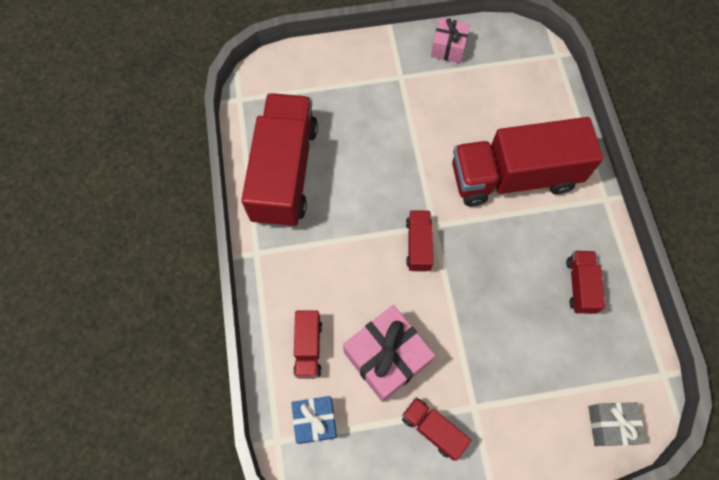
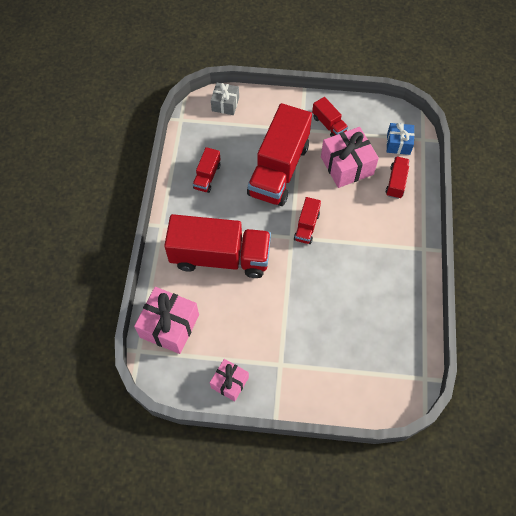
camera: 165 degrees left, 5 degrees down
(285, 172) = (394, 303): red truck -> red truck (279, 169)
(537, 86) = (169, 326): none -> pink gift

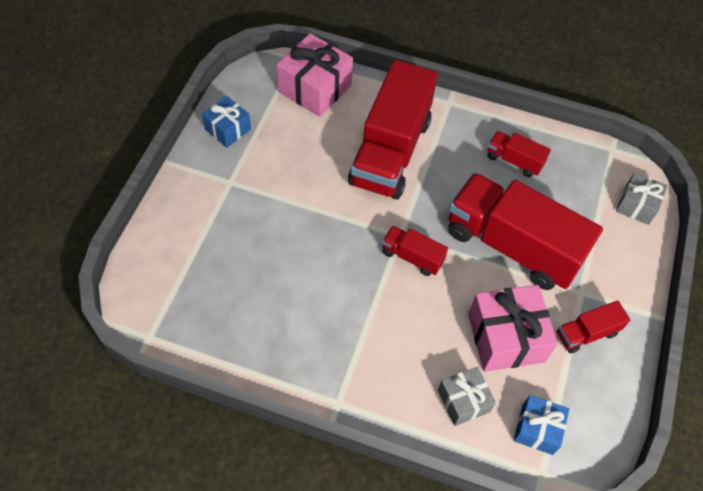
camera: 100 degrees right, 5 degrees down
(229, 382) = (228, 129): pink gift -> blue gift
(396, 182) = (463, 401): red truck -> grey gift

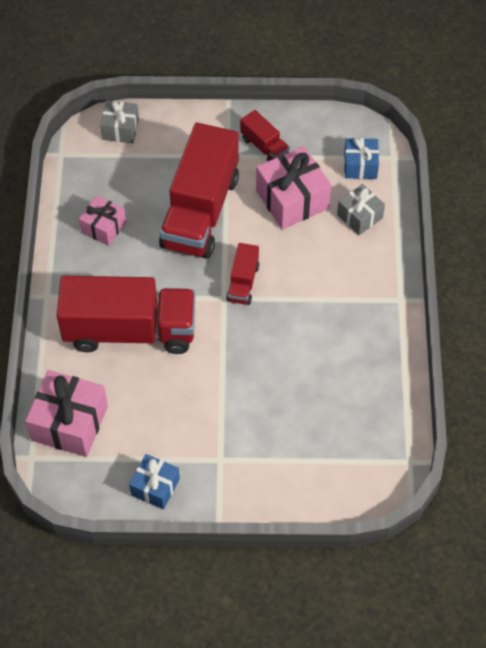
camera: 105 degrees left, 0 degrees up
(514, 161) = (103, 227): red truck -> pink gift

